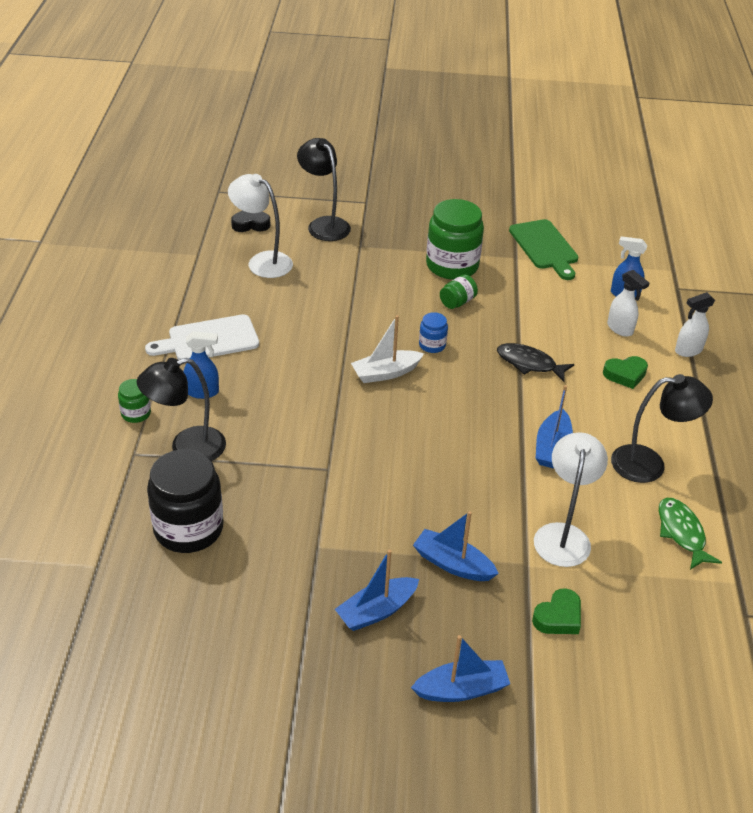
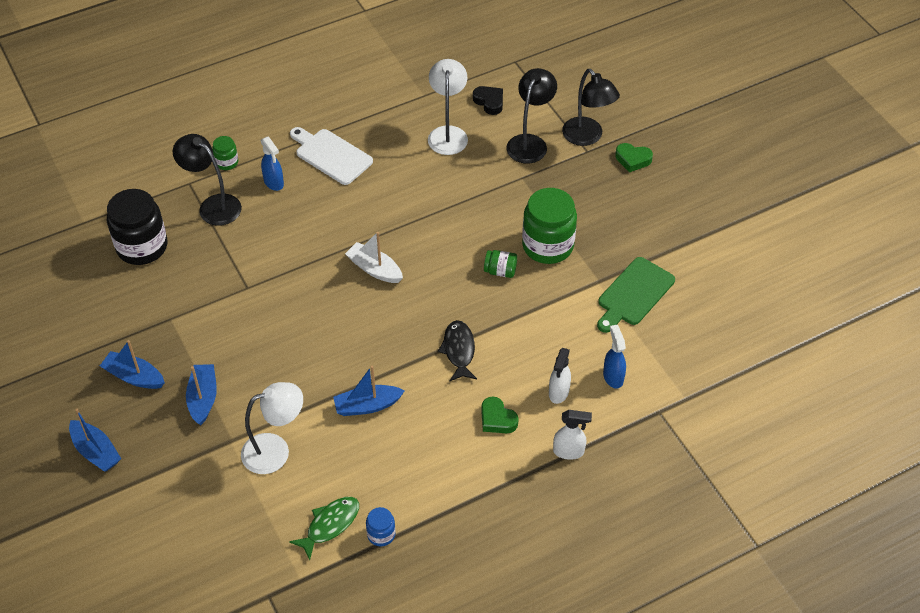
camera: 60 degrees right, 10 degrees up
(432, 345) = (431, 280): blue jar -> blue jar (381, 534)
(558, 617) = (192, 479): green heart -> green heart (632, 159)
(649, 464) = (395, 476): black lamp -> black lamp (587, 137)
(688, 350) = (569, 451): white spray bottle -> white spray bottle turned 150 degrees clockwise

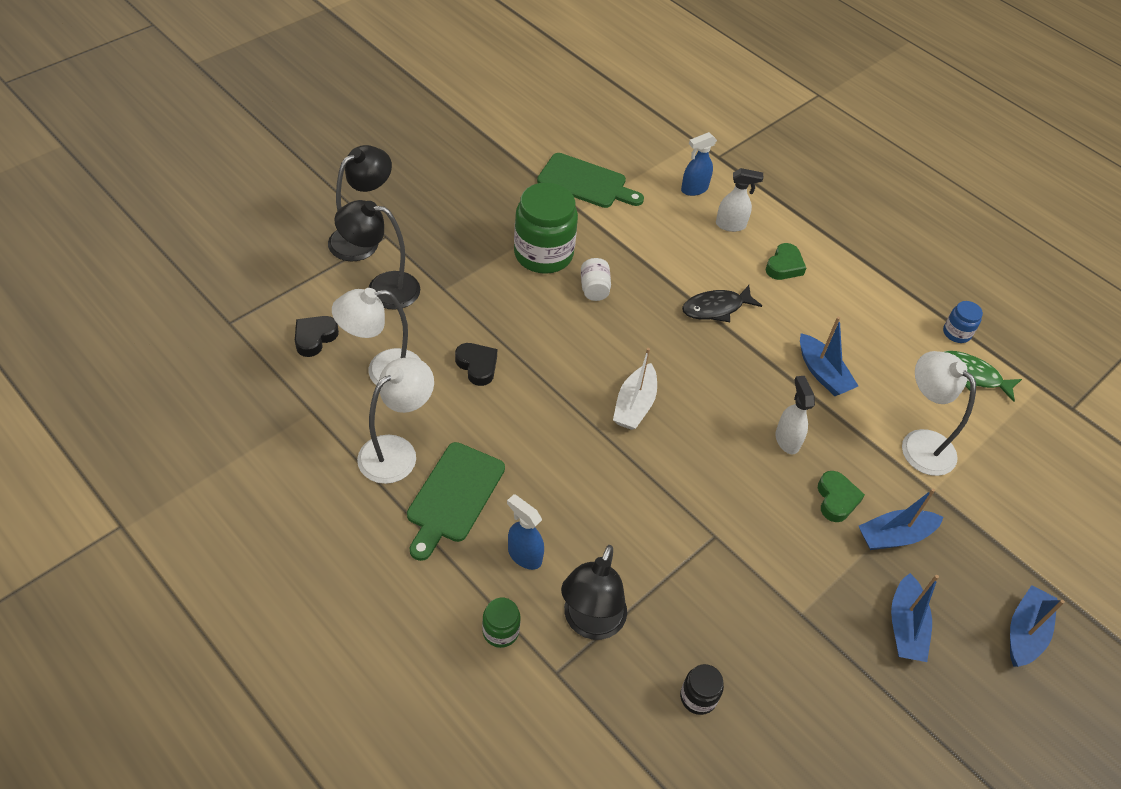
camera: 110 degrees left, 0 degrees up
(142, 247) = (698, 697): black jar -> black jar, size x0.47
(274, 183) = (524, 555): blue spray bottle -> blue spray bottle turned 90 degrees counterclockwise
(331, 155) = (453, 496): white cutting board -> green cutting board
(377, 132) = (397, 451): none -> white lamp
(439, 185) = (477, 366): none -> black heart
(500, 271) = (594, 289): green jar -> white jar
(569, 451) = (792, 211): white spray bottle -> white spray bottle (787, 440)
(632, 159) = (391, 197): green heart -> green heart (836, 499)

